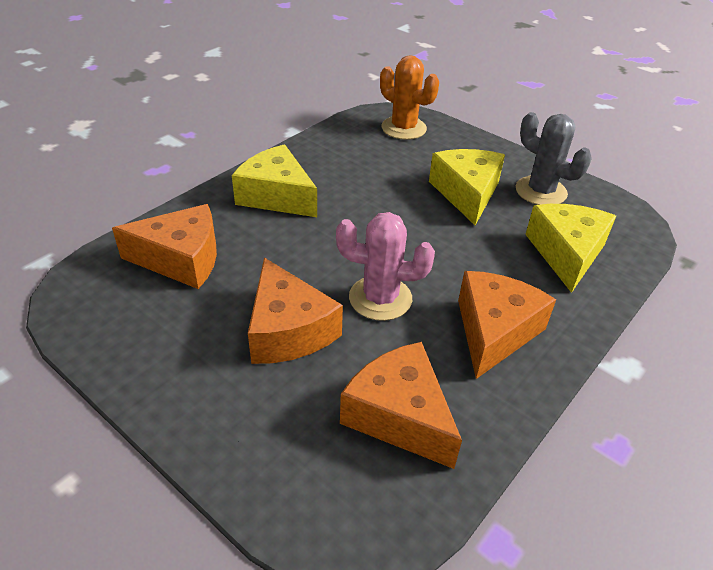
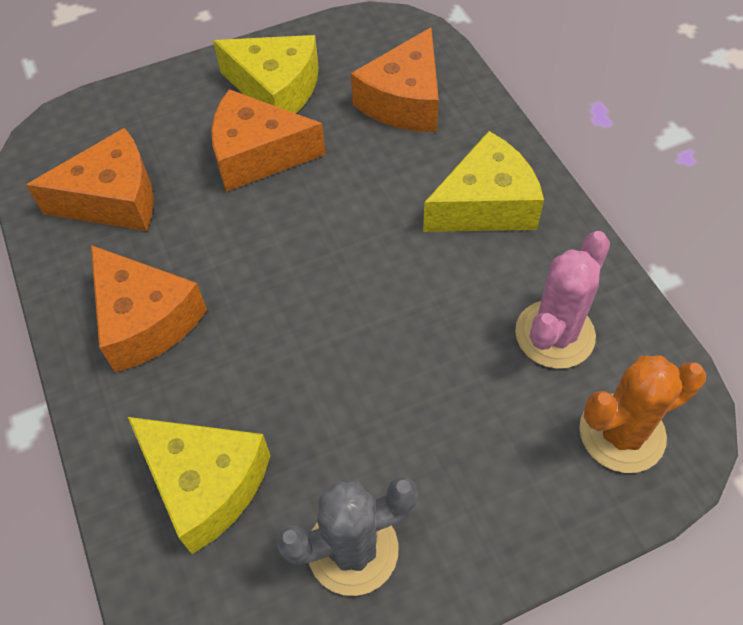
camera: 120 degrees right, 15 degrees up
(380, 298) = (254, 240): pink cactus -> pink cactus (554, 334)
(466, 193) = (396, 431): yellow cheese -> yellow cheese (276, 89)

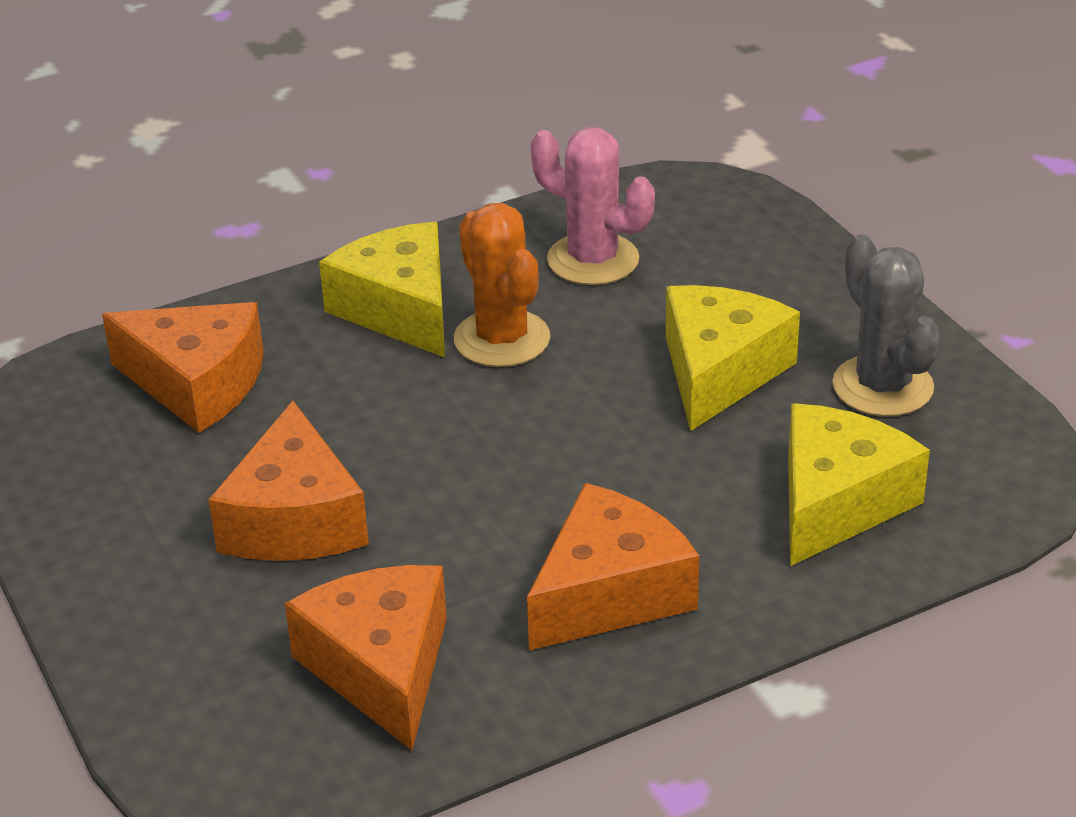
camera: 95 degrees left, 20 degrees down
(276, 89) = (150, 515): yellow cheese -> yellow cheese (719, 372)
(622, 433) = (709, 221): orange cactus -> orange cactus (502, 339)

